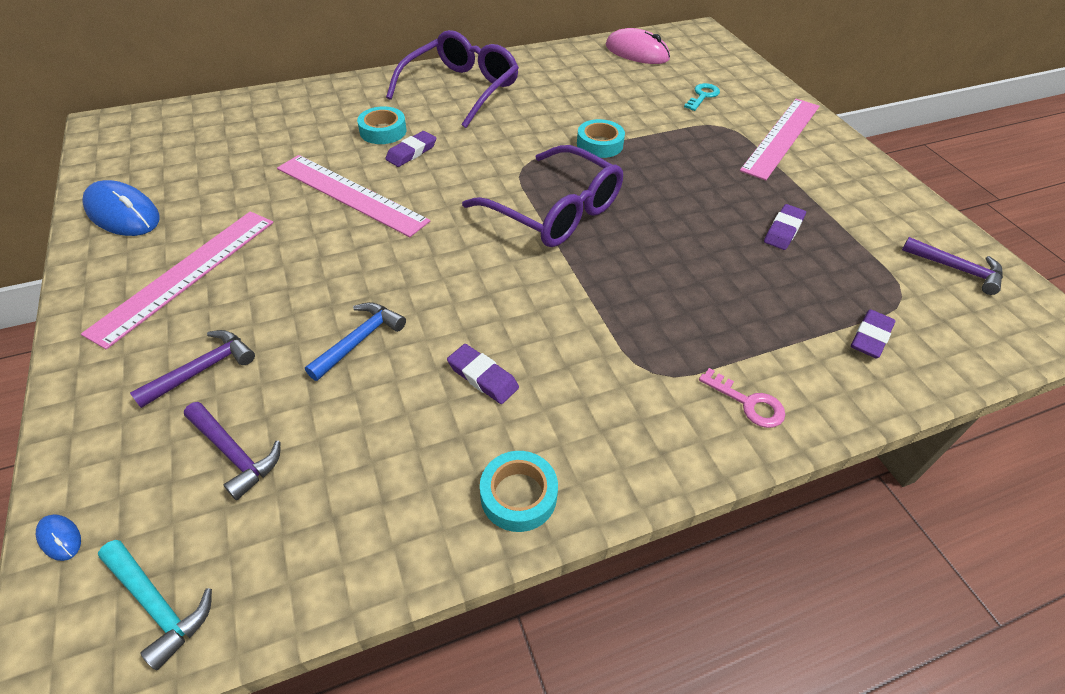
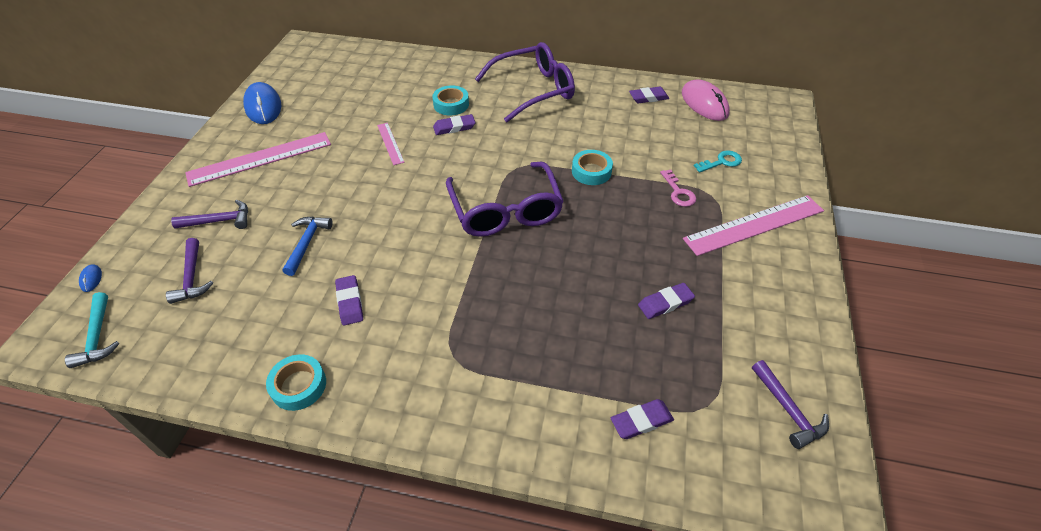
camera: 35 degrees right, 0 degrees up
(351, 194) = (390, 143): pink ruler -> pink ruler, size x0.50
(359, 340) = (307, 243): blue hammer -> blue hammer turned 60 degrees counterclockwise
(582, 62) = (648, 97): none -> purple eraser
(748, 403) = (494, 414): pink key -> pink key (678, 192)

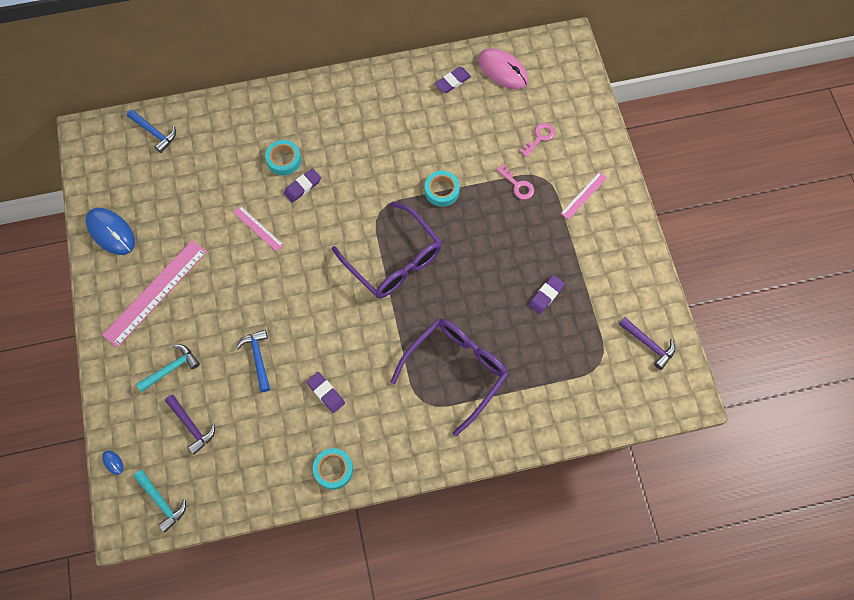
camera: 25 degrees left, 20 degrees up
(219, 221) = (171, 368): purple hammer -> turquoise hammer
(355, 57) = (154, 133): none -> blue hammer
(534, 90) = (348, 111): purple glasses -> purple glasses (456, 370)
(641, 421) = (564, 392): purple eraser -> none
(721, 162) = (539, 137): turquoise key -> pink key
(754, 224) = (583, 195): pink ruler -> pink ruler, size x0.50

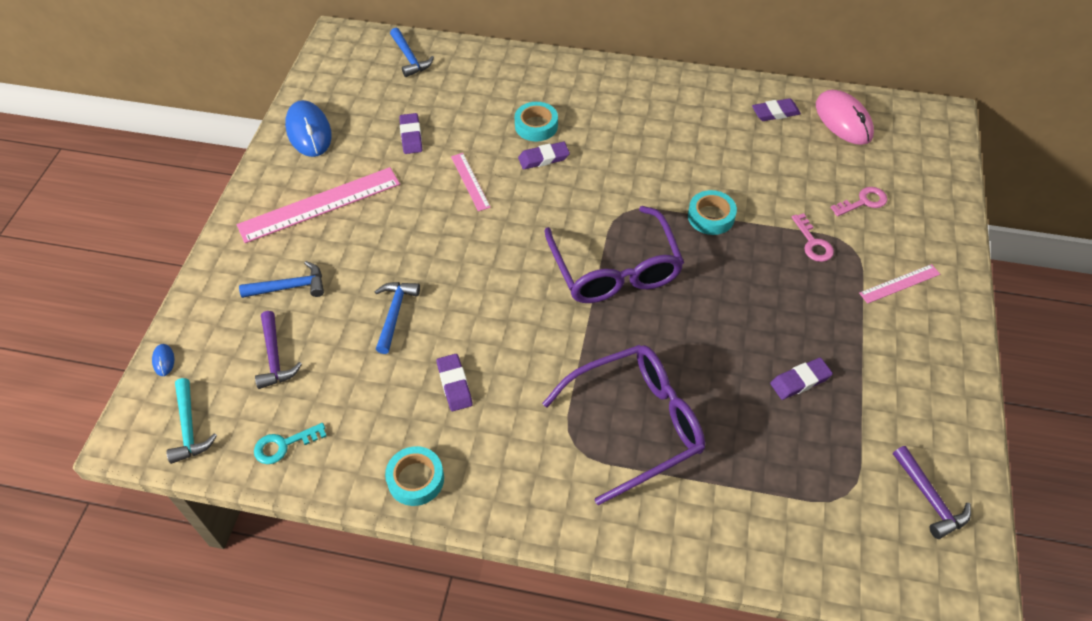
camera: 25 degrees right, 15 degrees down
(171, 368) = (289, 287): turquoise hammer -> blue hammer
(193, 205) = (411, 136): none -> purple eraser
(234, 485) = (284, 445): none -> turquoise key

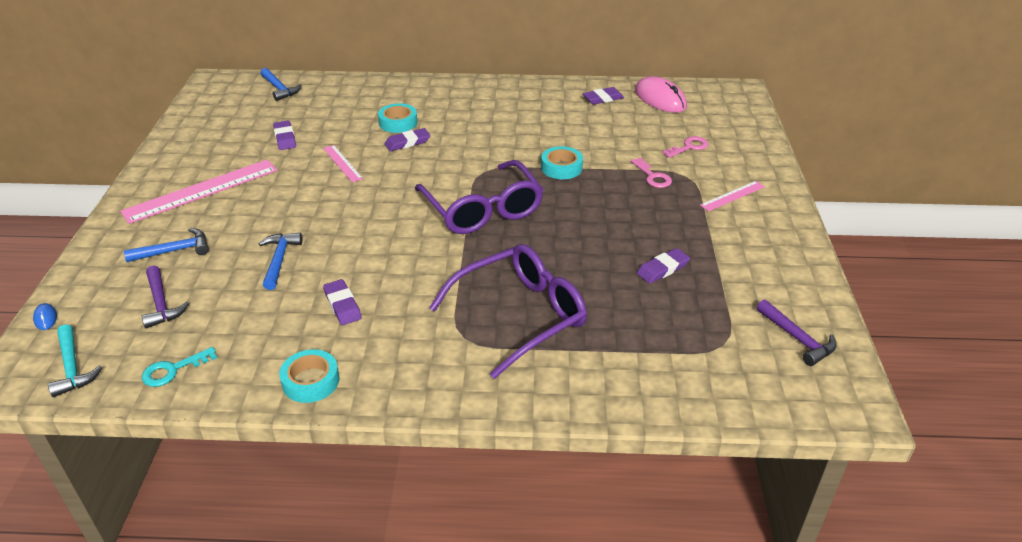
camera: 10 degrees left, 15 degrees down
(309, 131) = (189, 142): blue mouse -> none

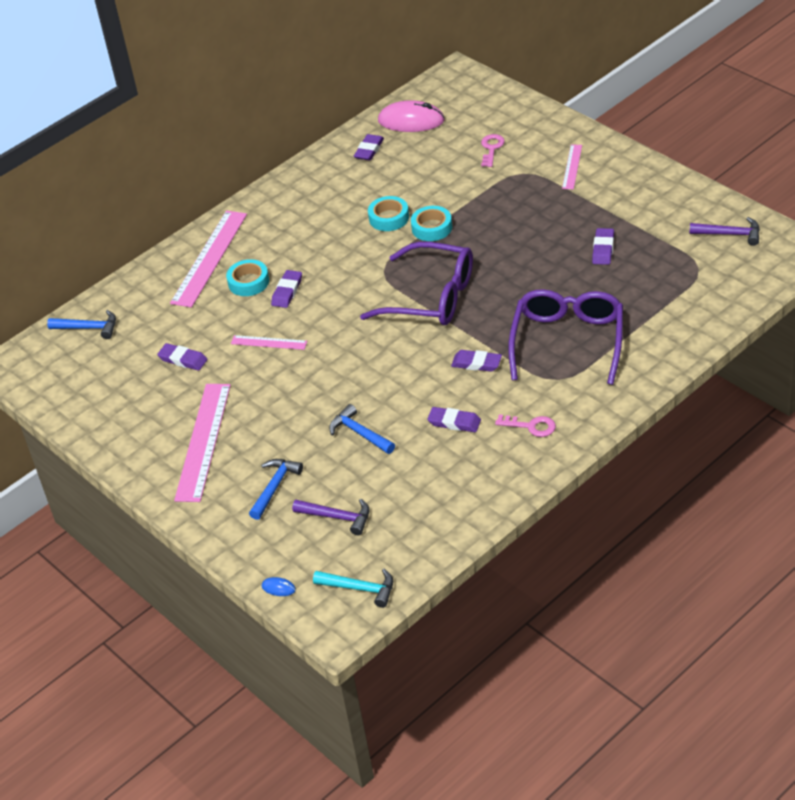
camera: 40 degrees left, 5 degrees up
(173, 370) = (424, 536): turquoise key -> none
(311, 381) = (515, 471): turquoise tape -> turquoise tape (389, 218)
(403, 96) = (209, 258): none -> pink ruler
(431, 277) = (476, 363): none -> purple eraser
(653, 176) = (502, 189): pink key -> pink key (531, 426)

